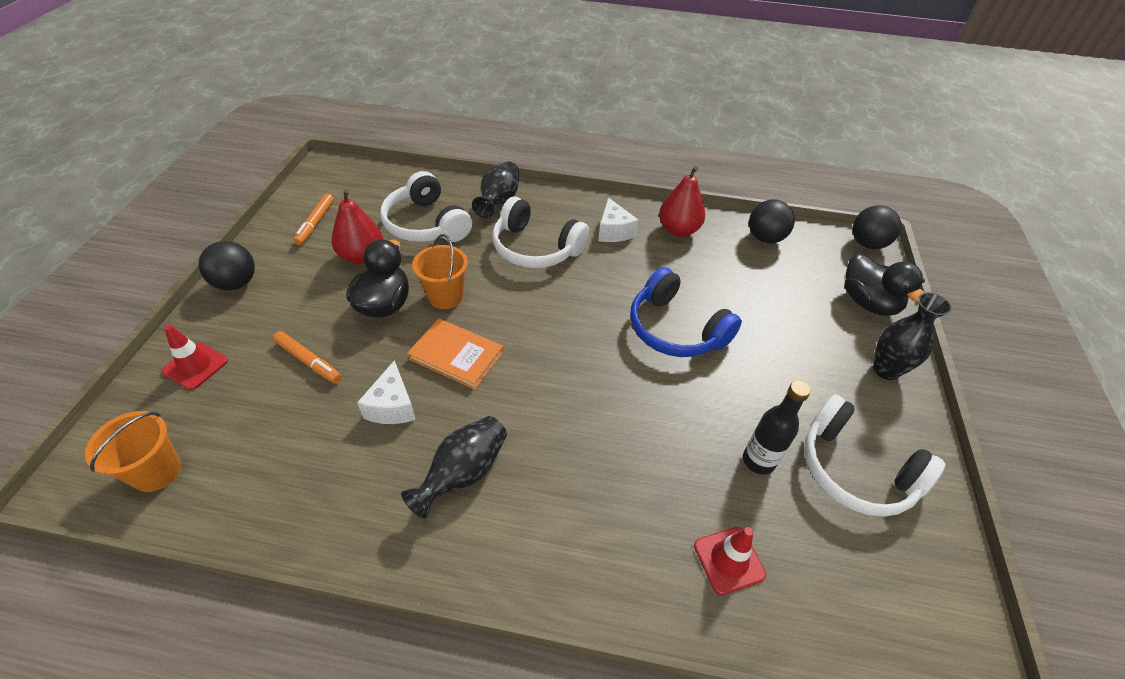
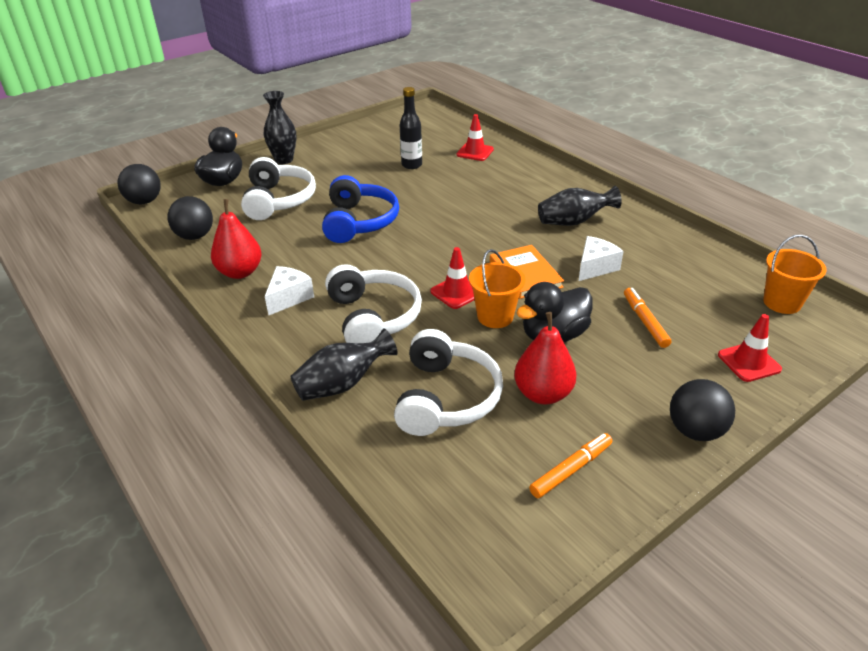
camera: 135 degrees left, 10 degrees down
(498, 302) = (456, 292): none -> red traffic cone
(855, 470) = (374, 146): white headphones -> white headphones (278, 200)

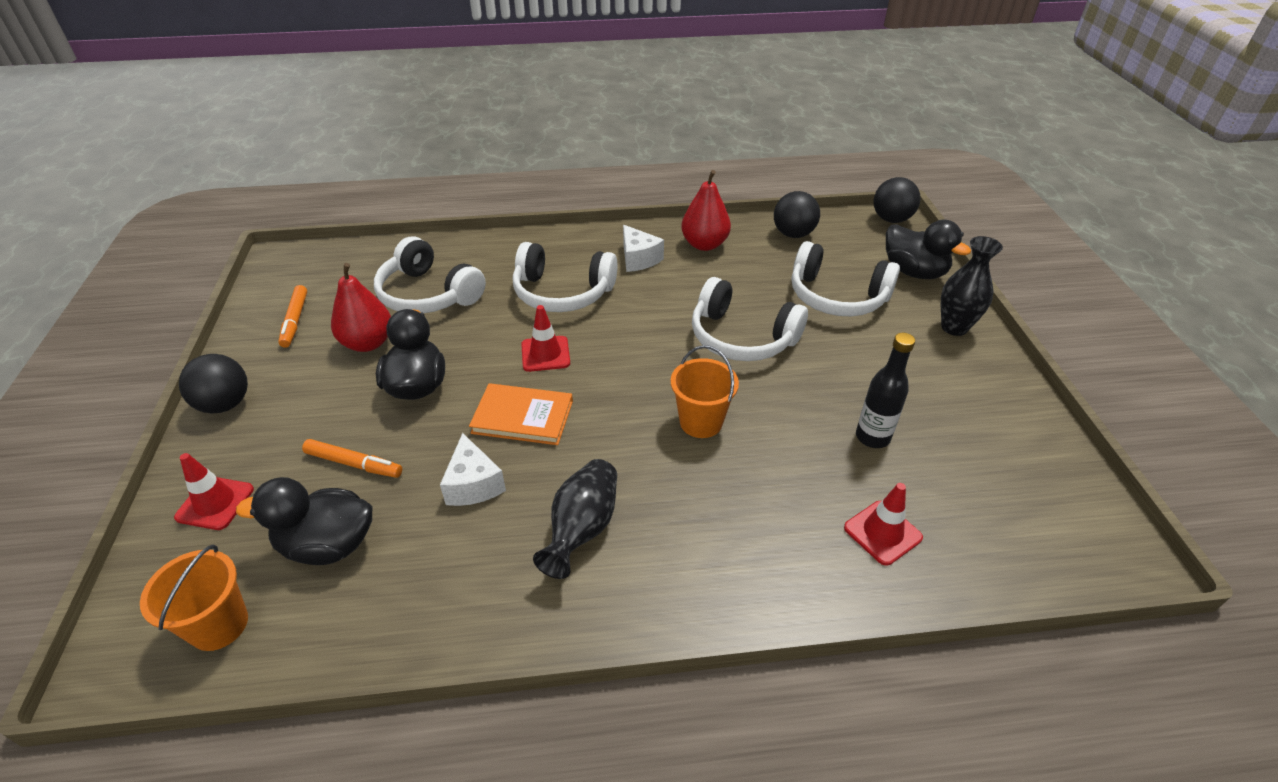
camera: 120 degrees right, 5 degrees up
(342, 384) = (501, 255): black vase -> none
(359, 222) = (741, 338): blue headphones -> white headphones
(495, 316) = (484, 362): orange bucket -> orange bucket (701, 422)
(698, 296) = (328, 545): none -> black duck

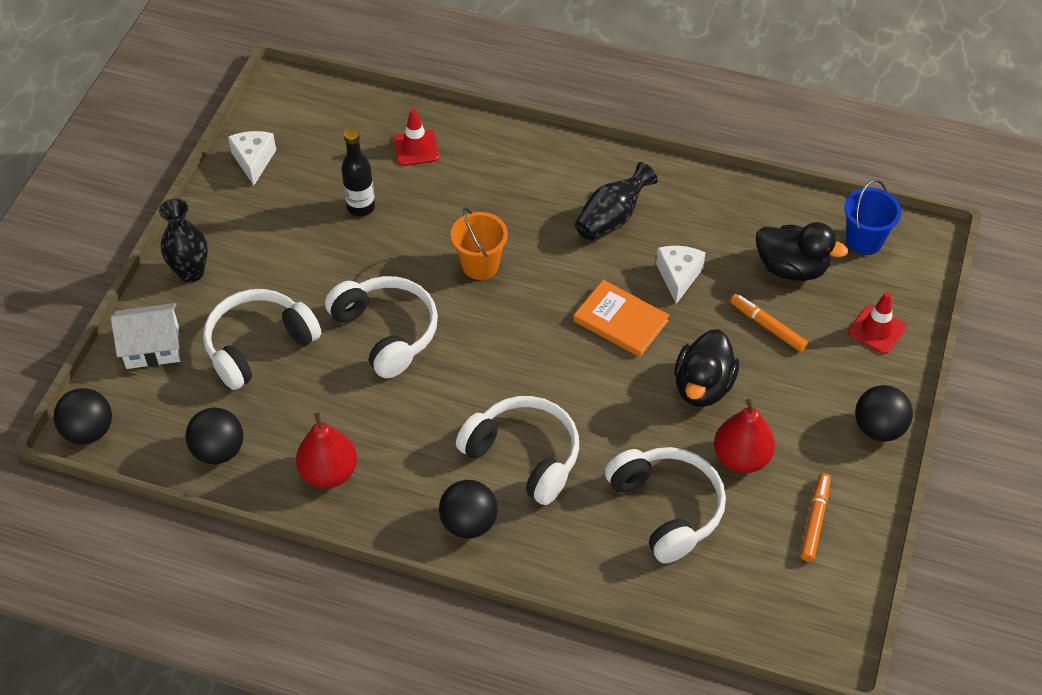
camera: 155 degrees left, 10 degrees up
(219, 625) = (864, 240): orange bucket -> blue bucket
(545, 354) = (575, 380): red traffic cone -> none
(581, 247) = (469, 523): none -> black ball
(638, 259) = (416, 477): white cheese -> white cheese (253, 161)
(837, 297) = (258, 345): white headphones -> white headphones turned 90 degrees counterclockwise
(914, 272) = (152, 347): black duck -> white house

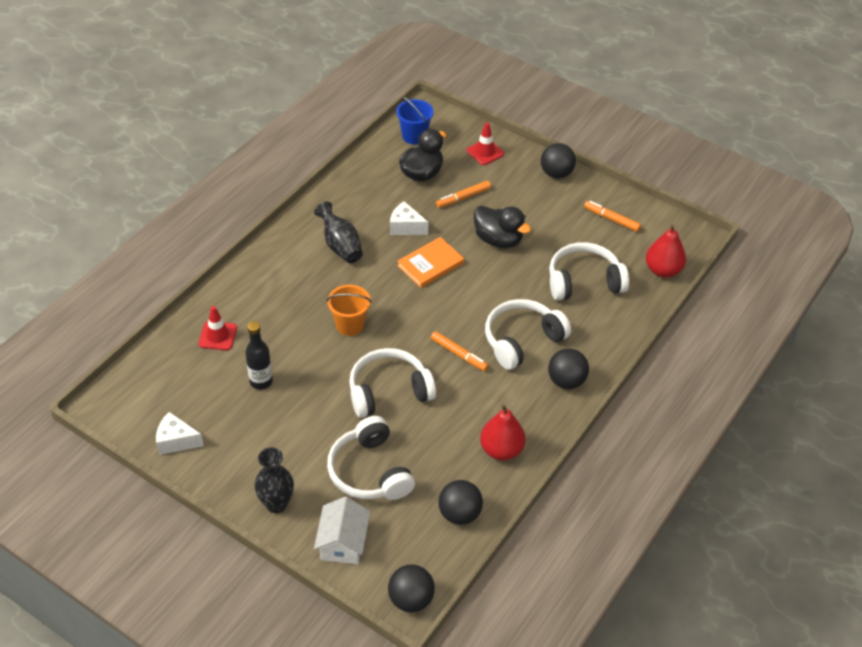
camera: 75 degrees left, 5 degrees down
(473, 390) = (459, 354): none -> orange marker
(741, 458) = (558, 238): red pear -> red pear (663, 270)

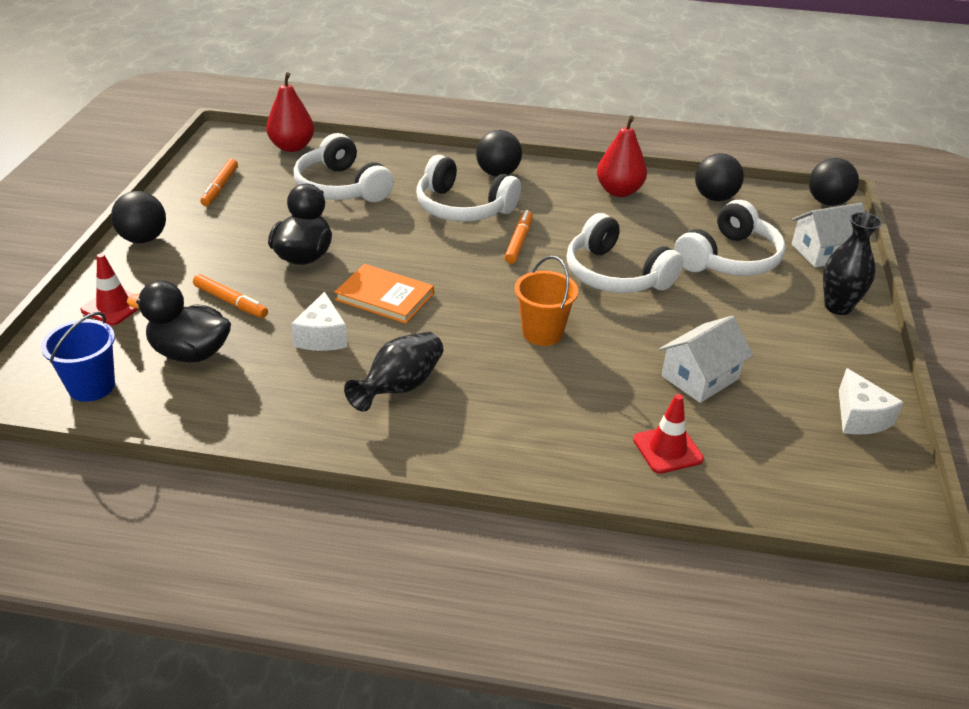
camera: 115 degrees left, 10 degrees down
(261, 381) = (700, 377): black bottle -> white house

